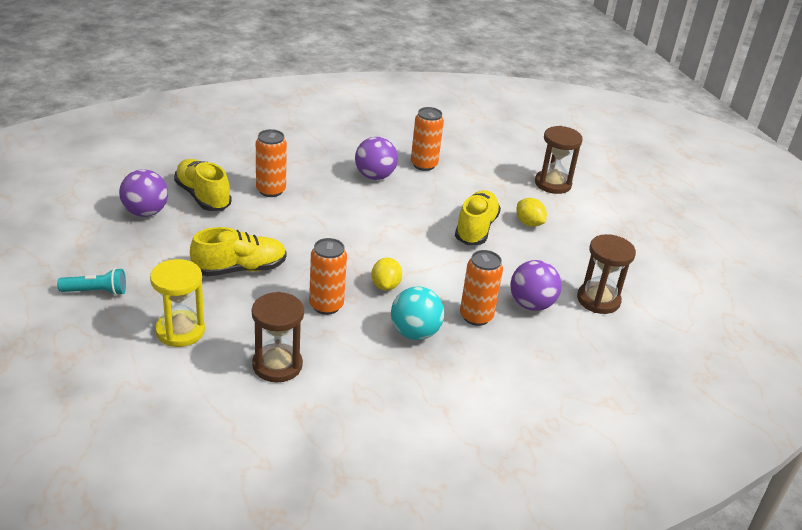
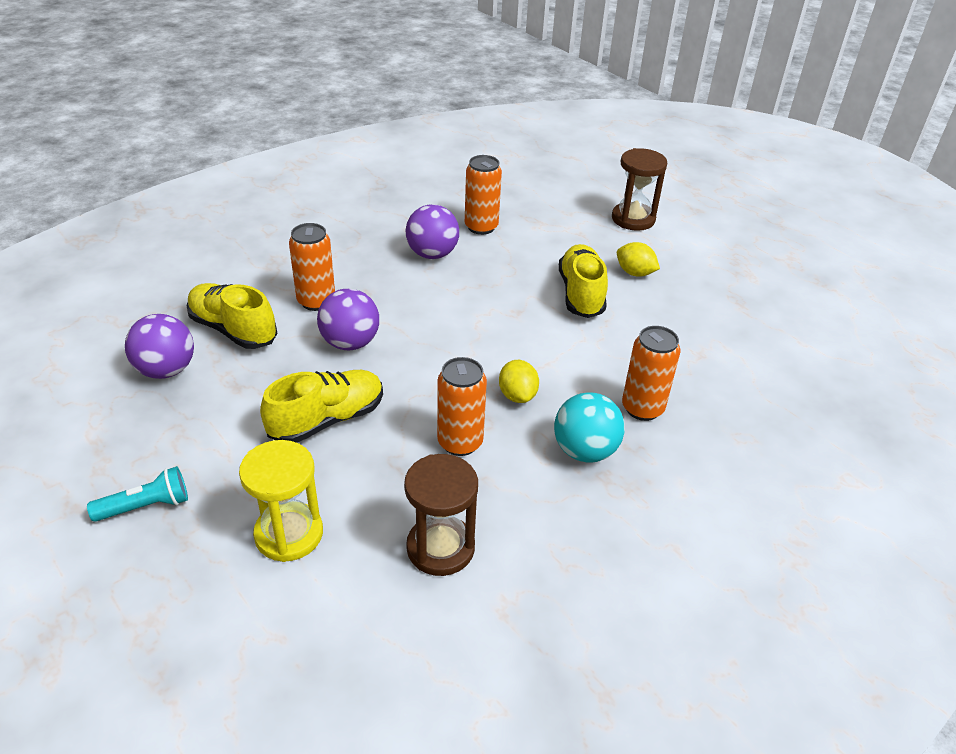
camera: 15 degrees left, 5 degrees up
(531, 304) = (694, 375): purple ball -> purple ball (350, 343)
(598, 300) = (761, 350): brown hourglass -> none

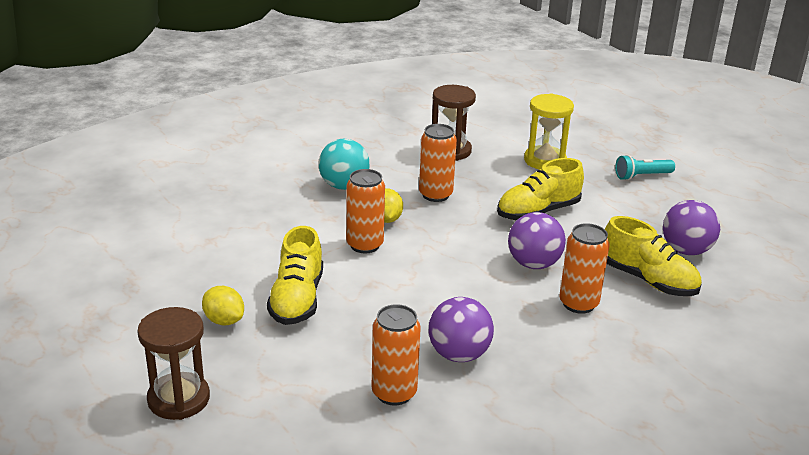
camera: 175 degrees left, 10 degrees down
(642, 408) = (286, 206): orange can -> orange can (365, 245)

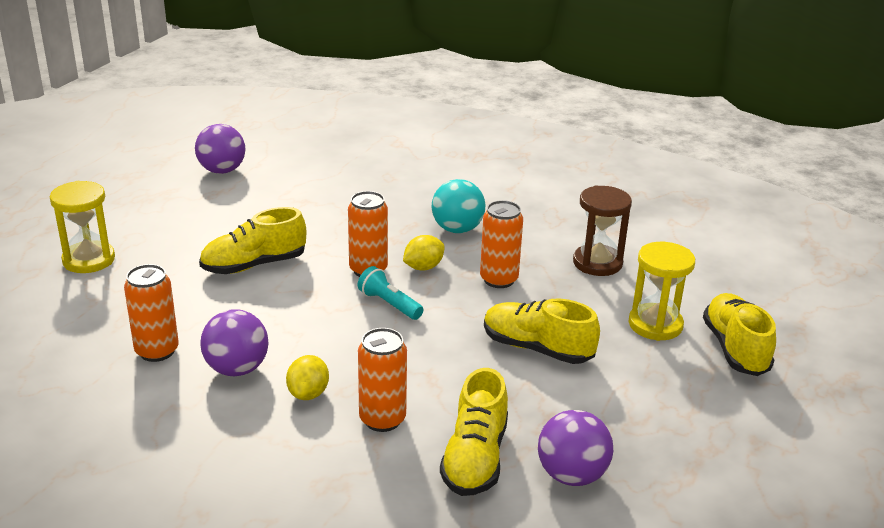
camera: 60 degrees right, 0 degrees up
(178, 399) = (89, 260): brown hourglass -> yellow hourglass
(224, 320) = (199, 244): yellow lemon -> yellow lemon (308, 393)
(533, 264) = (430, 372): purple ball -> purple ball (222, 170)
(592, 146) = (735, 349): none -> yellow shoe
(641, 176) = (711, 402): turquoise flashlight -> turquoise flashlight (389, 304)

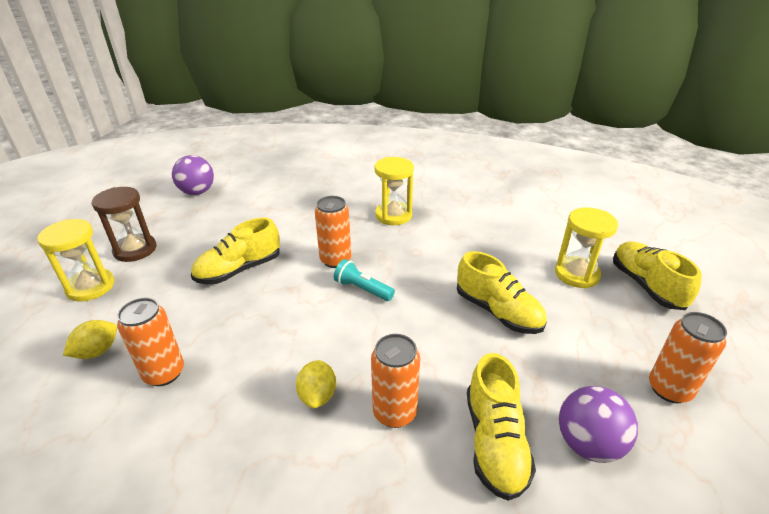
camera: 10 degrees left, 5 degrees up
(237, 369) = (244, 380): purple ball -> none
(423, 267) = (379, 251): yellow lemon -> yellow lemon (97, 351)
(457, 229) = (393, 215): turquoise ball -> yellow hourglass
(499, 279) = (441, 253): orange can -> orange can (669, 389)
(537, 348) = (498, 312): yellow shoe -> yellow shoe turned 150 degrees counterclockwise
(597, 263) = (508, 228): brown hourglass -> brown hourglass (135, 250)

